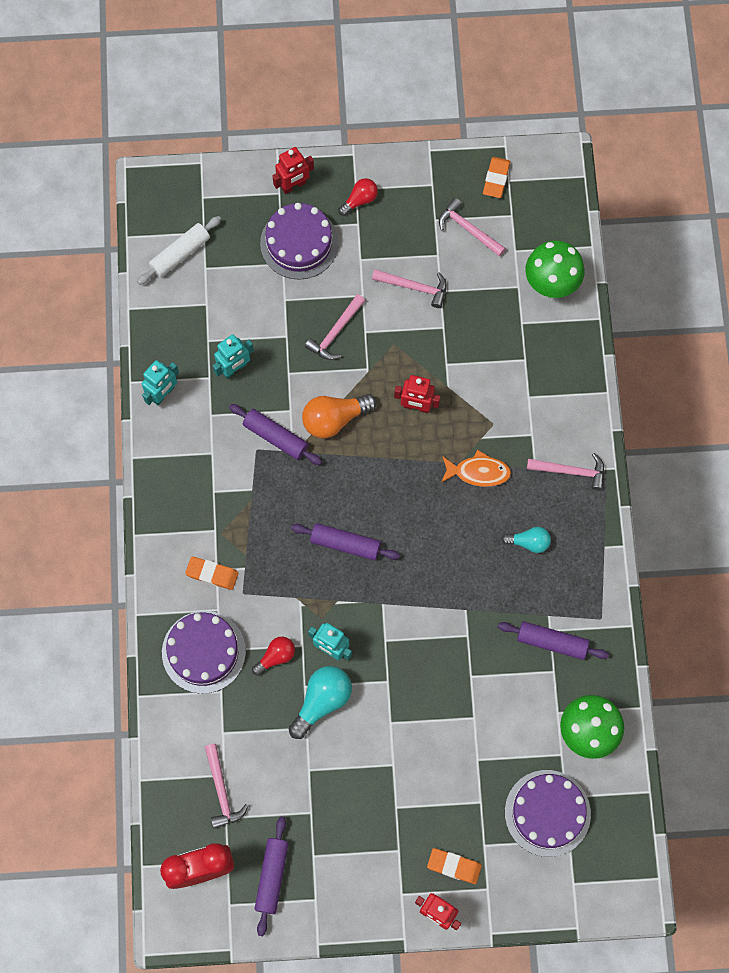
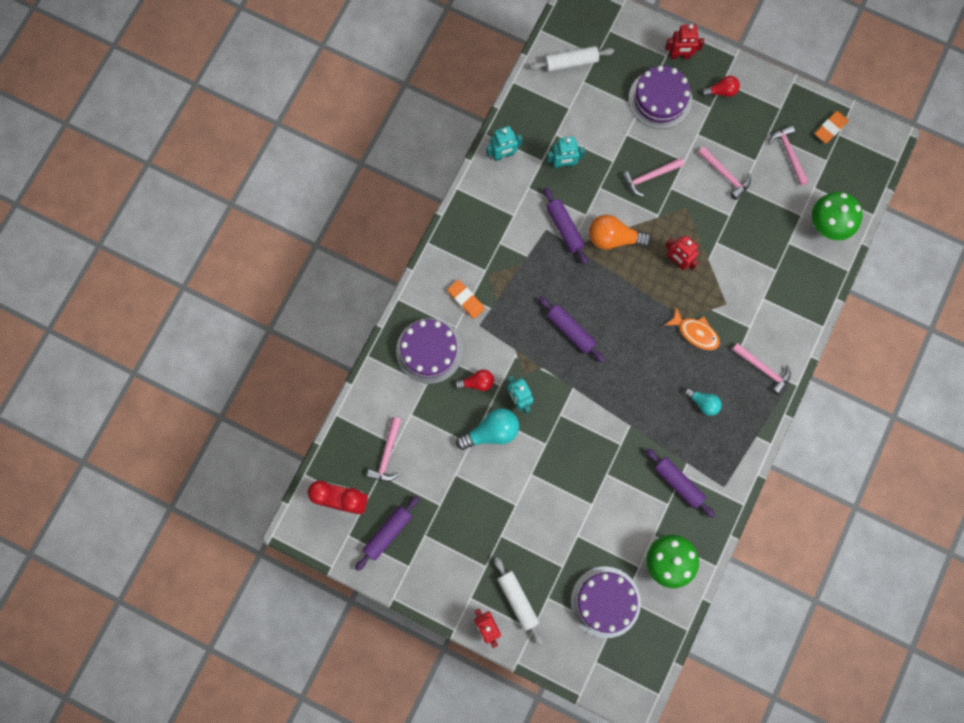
camera: 30 degrees right, 5 degrees up
(454, 866) = (518, 600): orange eraser -> white rolling pin

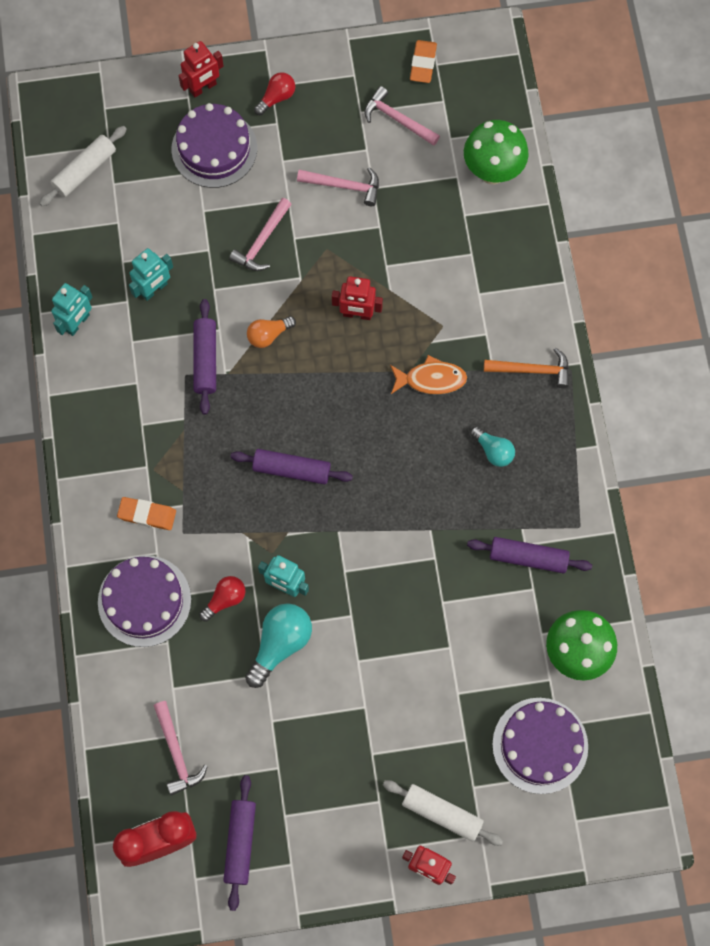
camera: 35 degrees left, 5 degrees down
(564, 228) = (205, 360): purple rolling pin -> purple rolling pin turned 60 degrees clockwise
(613, 238) = (268, 335): orange light bulb -> orange light bulb, size x0.61
(703, 403) = (493, 451): turquoise light bulb -> turquoise light bulb turned 45 degrees clockwise
(763, 369) = (532, 370): pink hammer -> orange hammer

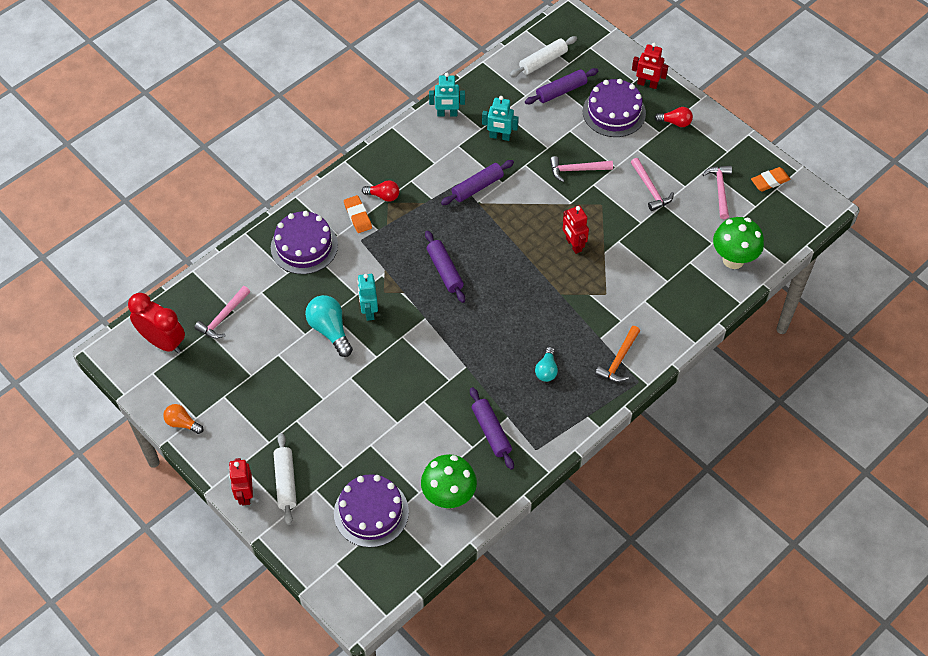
camera: 55 degrees right, 15 degrees down
(85, 171) = (543, 61): white rolling pin -> white rolling pin turned 45 degrees counterclockwise
(225, 599) = (336, 285): red light bulb -> red light bulb (383, 196)
(240, 843) = (190, 383): purple rolling pin -> purple rolling pin (561, 91)
(268, 335) = (520, 208): orange light bulb -> orange light bulb (182, 423)
(280, 644) = (330, 330): turquoise light bulb -> turquoise light bulb turned 120 degrees counterclockwise
(431, 379) = (565, 308): orange fish -> none
(532, 370) = (619, 360): orange hammer -> orange hammer turned 60 degrees clockwise

